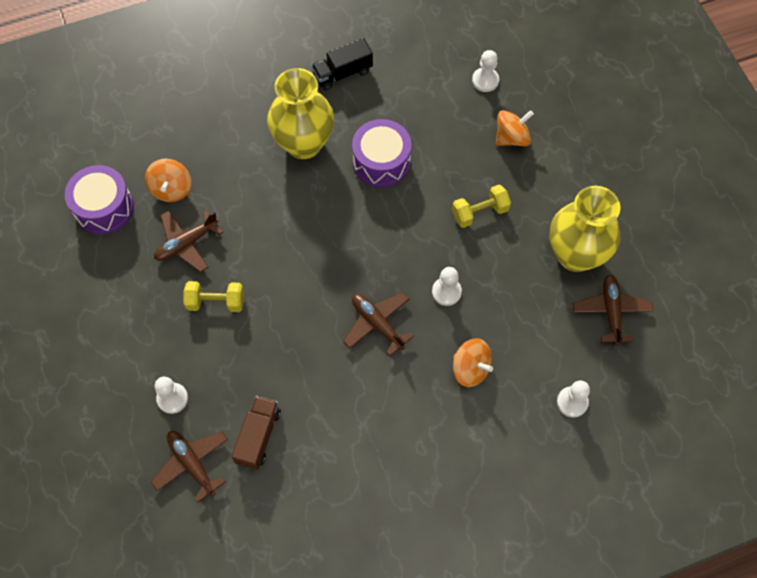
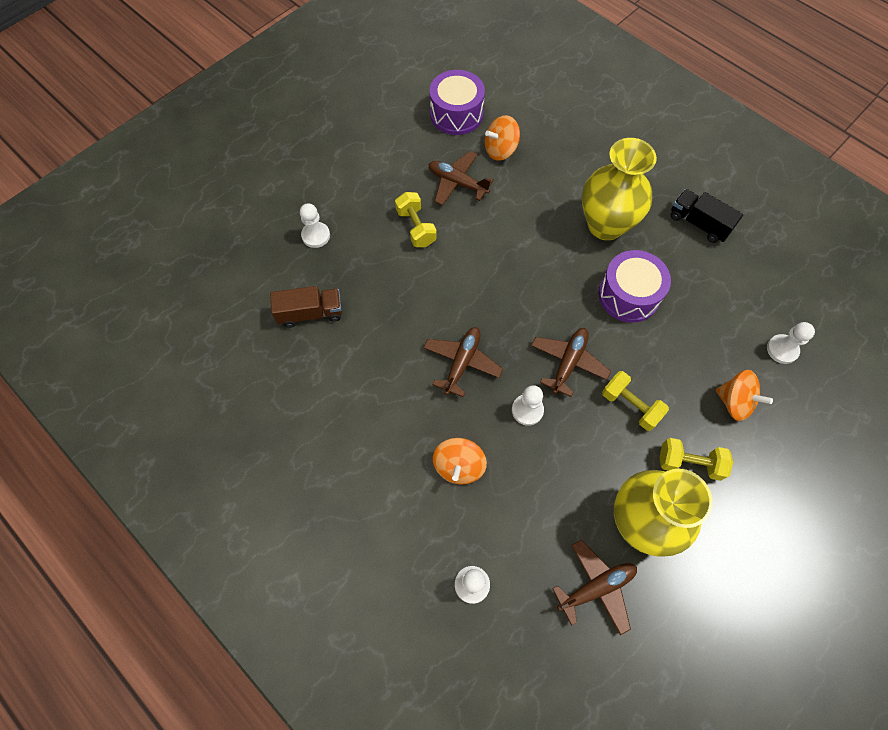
camera: 65 degrees right, 0 degrees up
(192, 464) = (266, 275): brown plane -> brown plane (568, 363)
(545, 196) = (689, 463): none -> yellow dumbbell

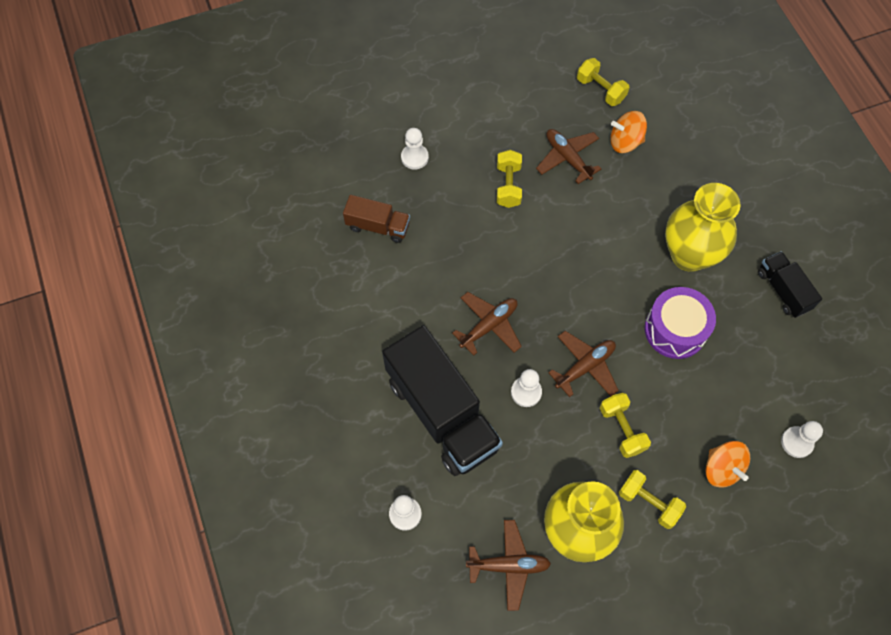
camera: 25 degrees right, 0 degrees up
(456, 114) = (600, 90): purple drum -> yellow dumbbell
(459, 466) = (442, 413): orange spinning top -> black truck

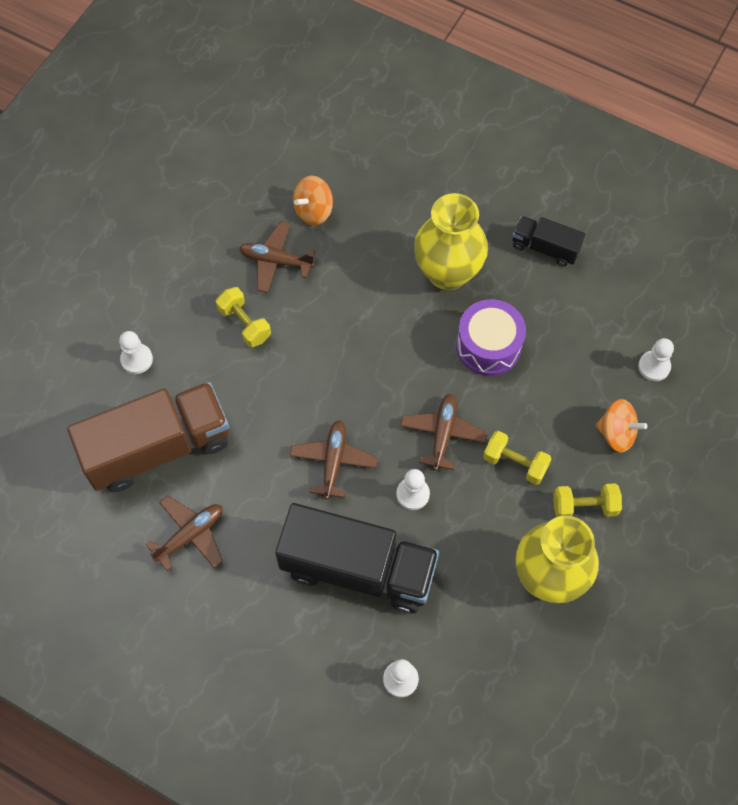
camera: 40 degrees left, 0 degrees up
(378, 226) = (158, 448): brown truck -> brown truck, size x2.01
(508, 565) = (520, 649): brown plane -> brown plane (190, 535)
(600, 90) = (253, 178): yellow dumbbell -> none

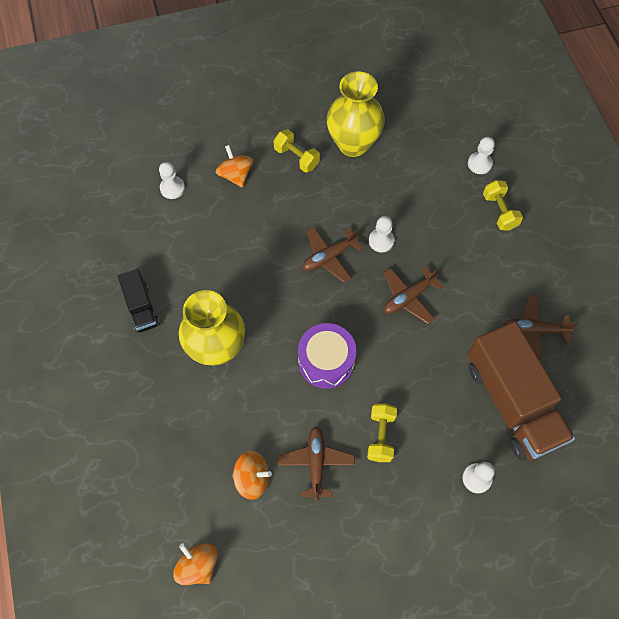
camera: 135 degrees left, 0 degrees up
(158, 448) = (511, 402): brown truck -> brown truck turned 135 degrees counterclockwise
(276, 261) = (316, 463): brown plane -> brown plane turned 150 degrees counterclockwise
(291, 130) = (198, 565): none -> orange spinning top
(358, 568) = (451, 230): black truck -> none
(488, 346) = (246, 281): purple drum -> purple drum (326, 361)
(515, 463) = (307, 207): yellow dumbbell -> yellow dumbbell (499, 211)

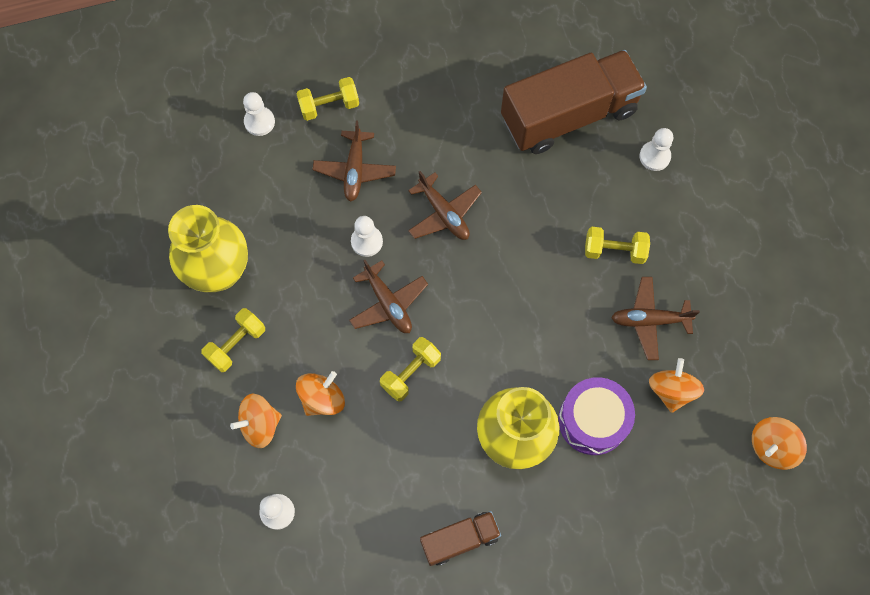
camera: 90 degrees left, 5 degrees up
(141, 308) = (459, 539): black truck -> brown truck
(254, 214) = (322, 398): none -> orange spinning top
(272, 273) = (411, 373): none -> yellow dumbbell
(326, 361) = (527, 308): purple drum -> purple drum (593, 420)
(534, 330) = (484, 84): brown plane -> brown plane (355, 170)

